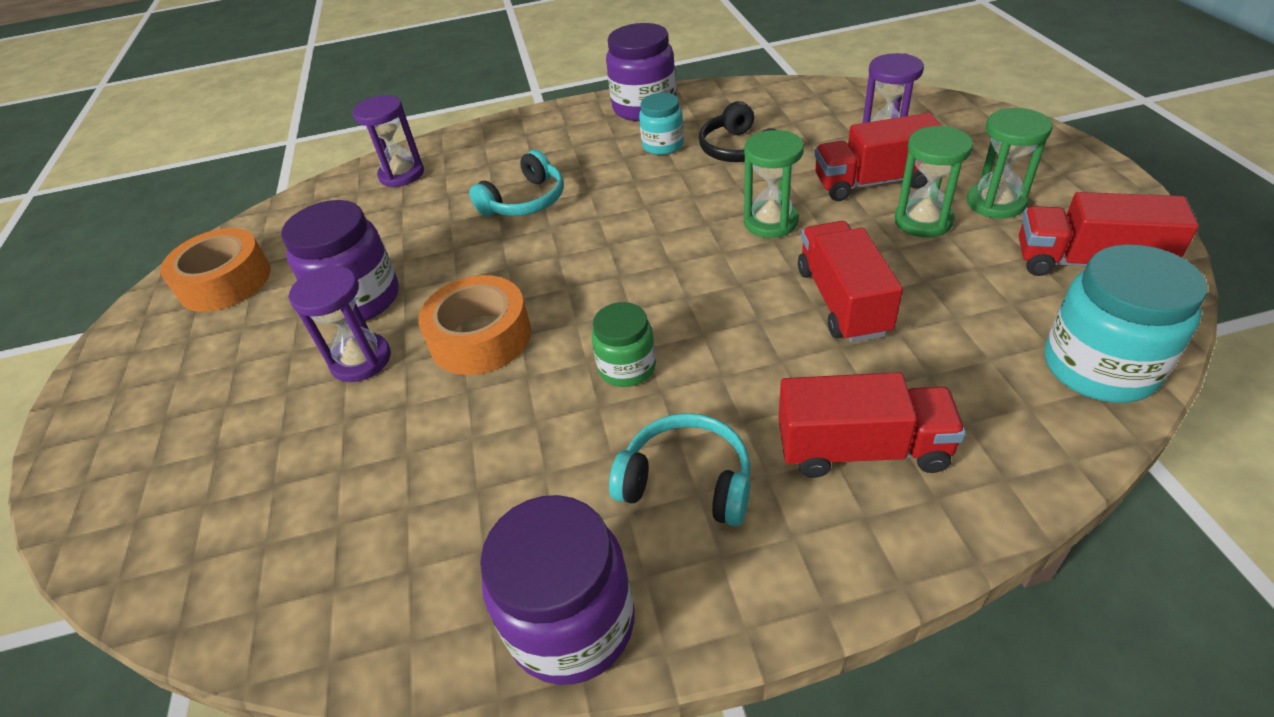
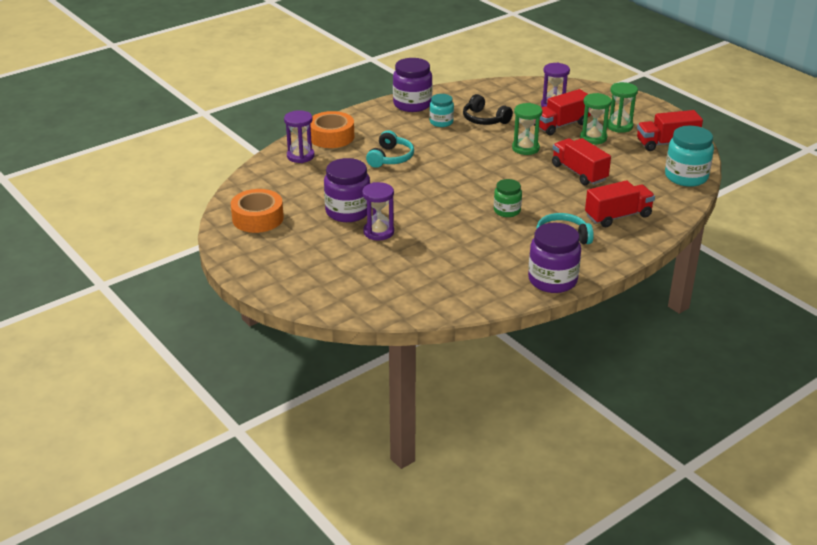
camera: 30 degrees left, 10 degrees down
(480, 337) = (428, 213): orange tape -> orange tape (331, 137)

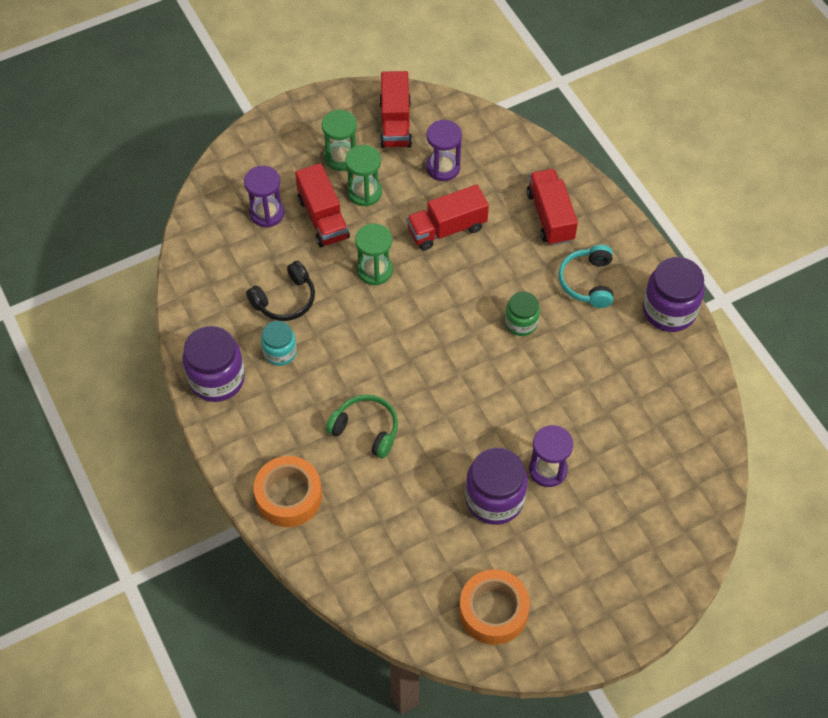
camera: 80 degrees left, 25 degrees up
(300, 156) = (336, 543): purple hourglass -> purple hourglass (443, 167)
(390, 158) = (366, 429): turquoise headphones -> green headphones
(686, 177) = (476, 128): turquoise jar -> none

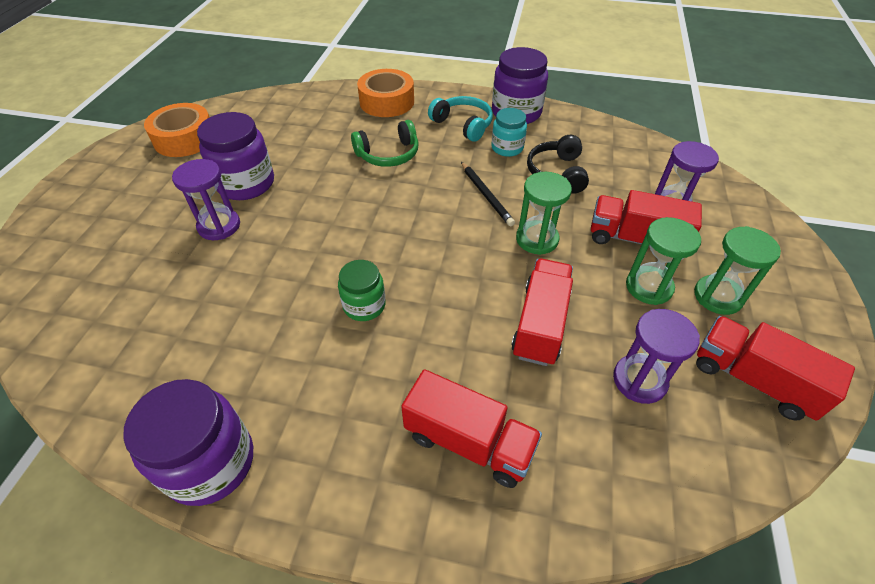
camera: 130 degrees right, 10 degrees down
(355, 328) = (486, 195): none -> black pencil
(587, 282) = (342, 405): turquoise headphones -> turquoise headphones (463, 125)

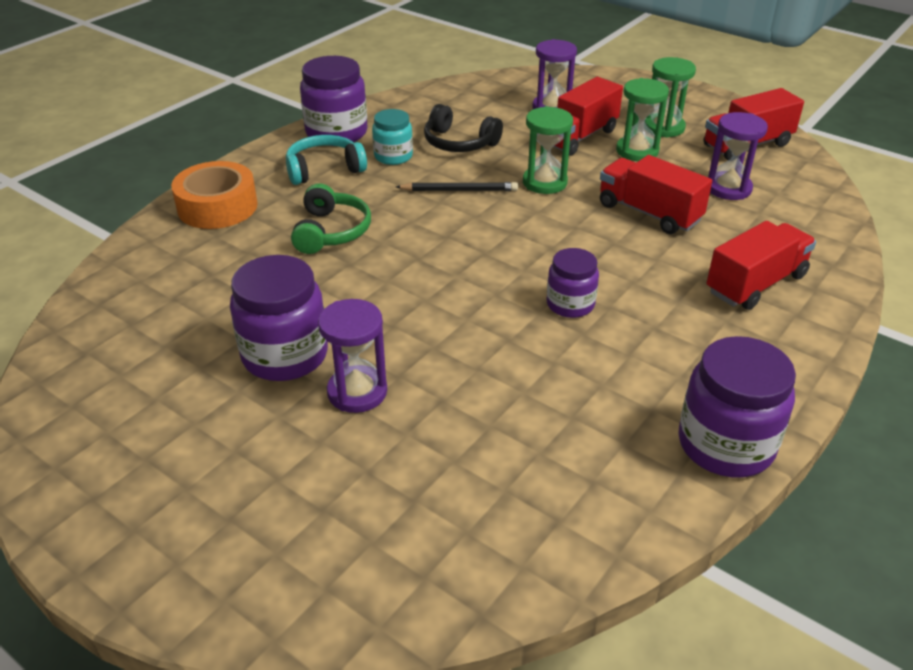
camera: 65 degrees left, 10 degrees down
(185, 139) = (107, 402): orange tape -> none
(364, 305) = (570, 304): green jar -> purple jar

